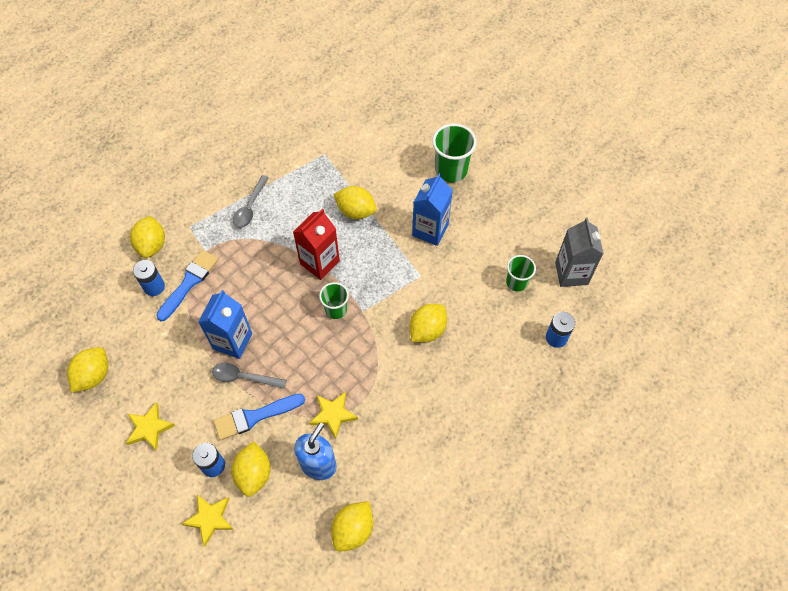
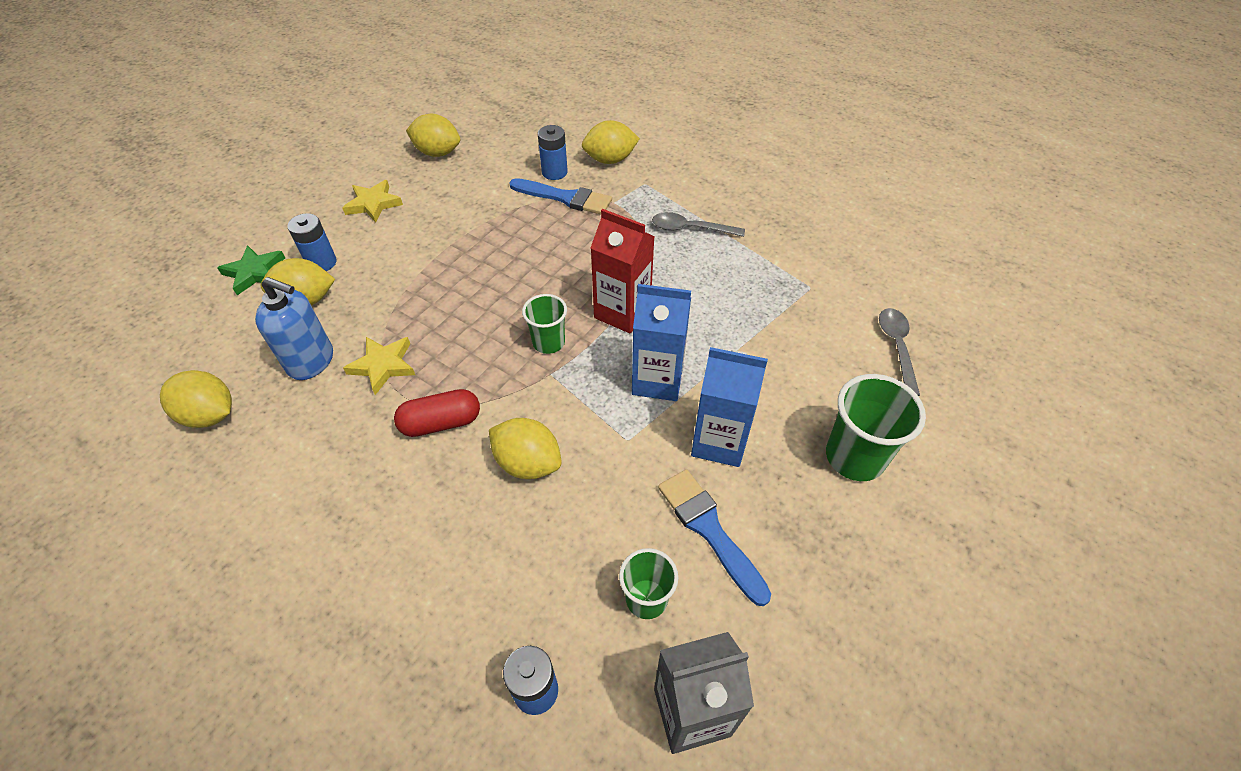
camera: 80 degrees right, 10 degrees down
(210, 519) = (254, 272): yellow star -> green star
(232, 341) = (488, 249): blue carton -> blue carton (657, 380)
(244, 377) = (438, 268): grey spoon -> grey spoon (897, 347)
(255, 417) = (383, 287): blue brush -> blue brush (709, 530)
(356, 211) = (722, 339): yellow lemon -> none
(389, 378) = (441, 423): none -> red capsule

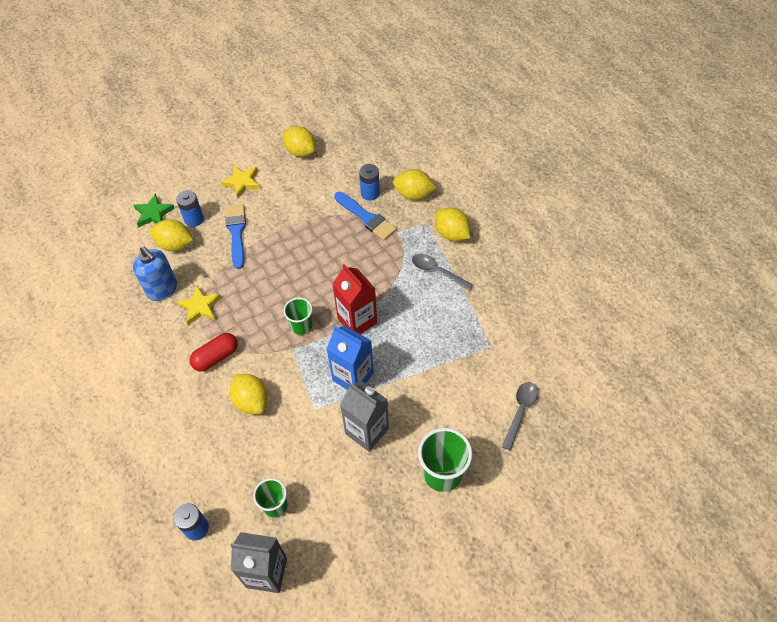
camera: 25 degrees right, 5 degrees up
(210, 415) = (98, 305): yellow lemon -> yellow lemon (452, 234)
(441, 423) = (216, 357): red capsule -> red capsule turned 45 degrees counterclockwise
(709, 530) = (330, 482): blue brush -> blue brush (236, 232)
(719, 441) = (367, 431): blue carton -> grey carton

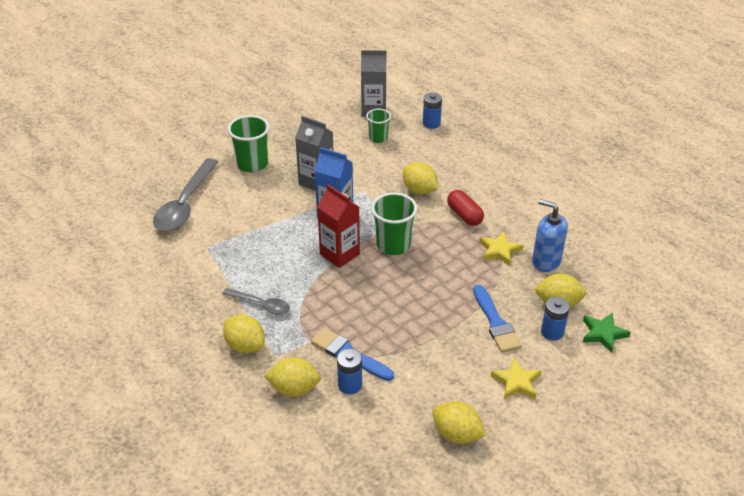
camera: 170 degrees right, 15 degrees down
(216, 357) = (464, 215): red capsule -> red capsule turned 75 degrees counterclockwise
(301, 326) = (393, 245): green cup -> green cup, size x1.61
(520, 411) = (185, 204): grey spoon -> grey spoon, size x1.84

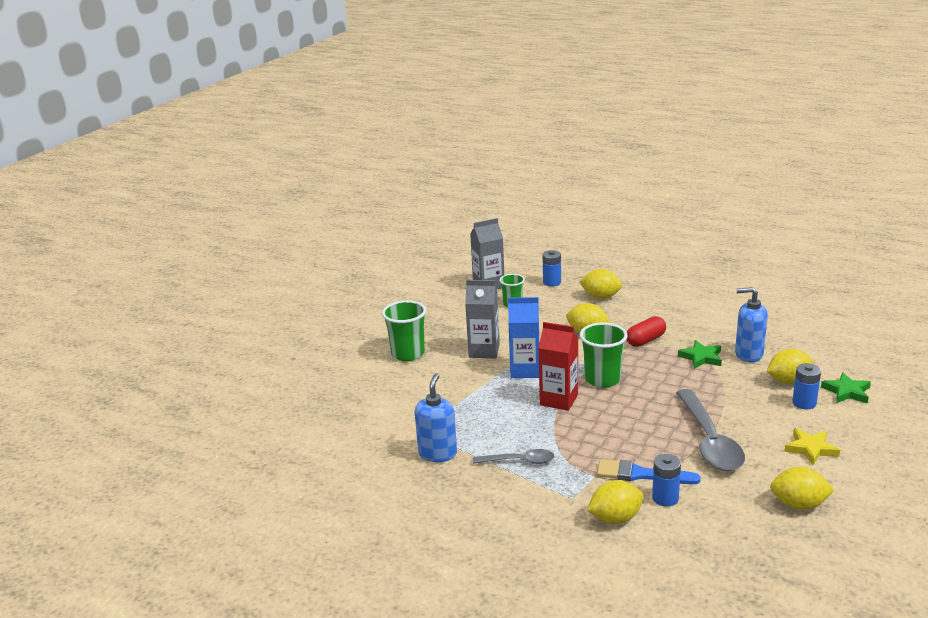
camera: 20 degrees left, 15 degrees down
(185, 204) = (367, 403): grey spoon -> grey spoon (709, 440)
(203, 274) = (438, 453): none -> blue soap dispenser
(245, 346) = (534, 499): yellow lemon -> yellow lemon (600, 297)
(464, 215) = (645, 340): red capsule -> red capsule turned 75 degrees counterclockwise
(495, 322) = (749, 410): blue brush -> none
(499, 250) = (701, 357): yellow star -> green star

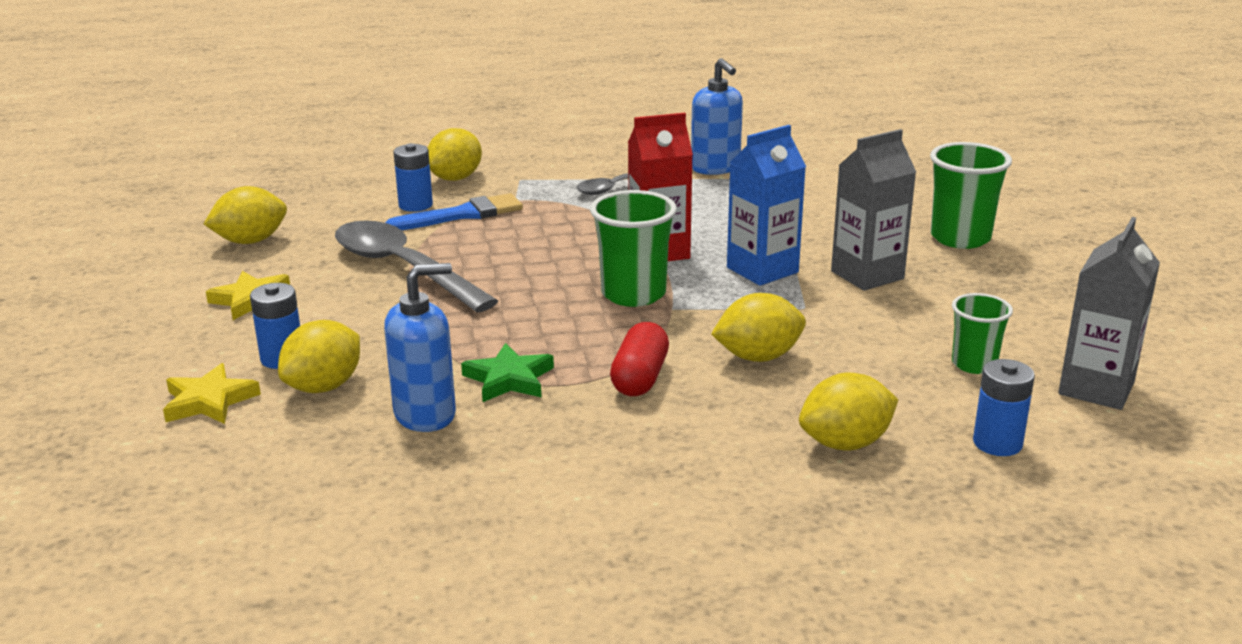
camera: 140 degrees right, 0 degrees up
(847, 391) = (209, 401): green star -> yellow star

